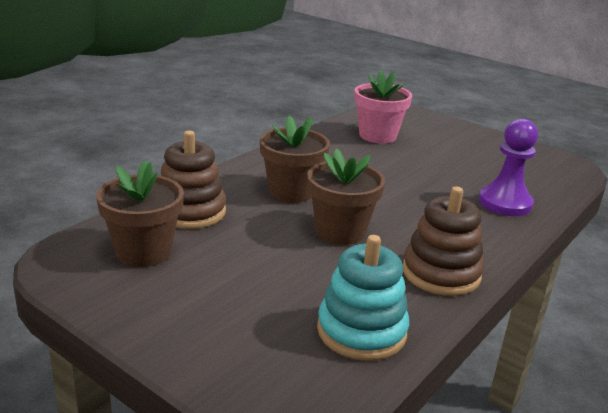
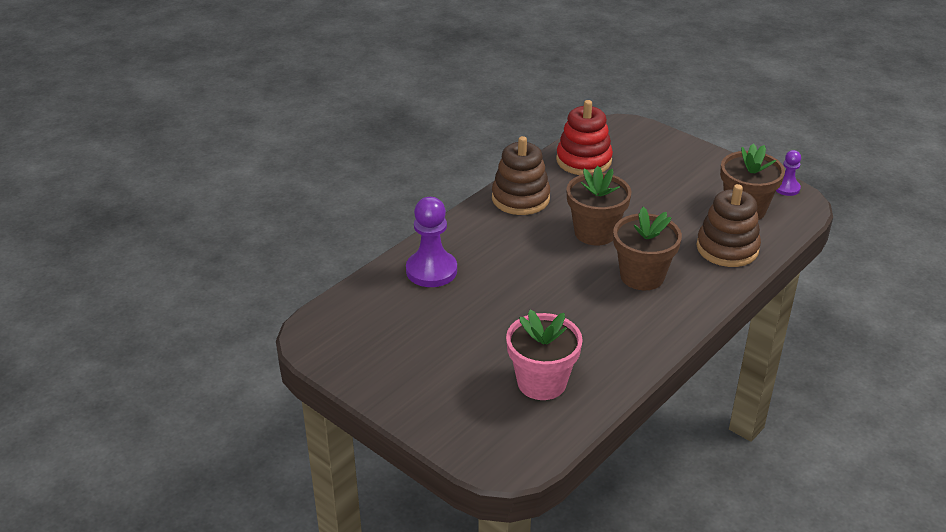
camera: 175 degrees left, 10 degrees up
(63, 278) = (786, 188): none -> purple pawn
(361, 331) = (583, 160): turquoise stacking toy -> red stacking toy

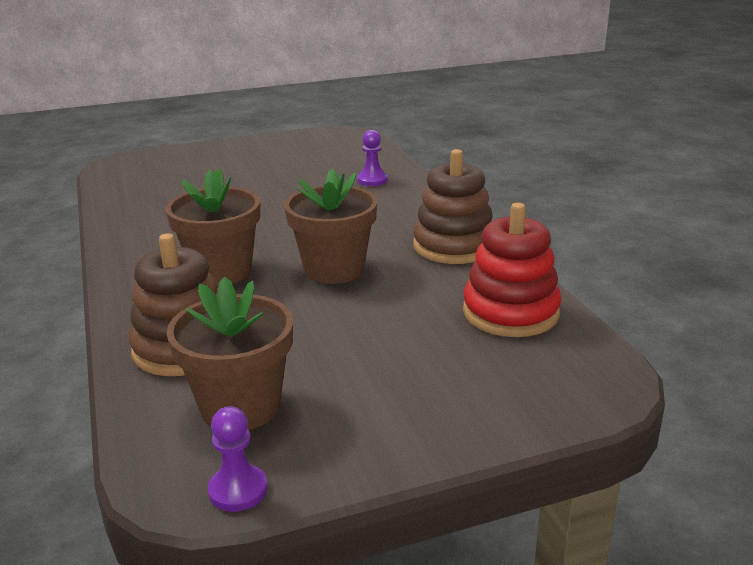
camera: 120 degrees right, 10 degrees down
(431, 271) = (372, 180): purple pawn -> purple pawn, size x0.55
(541, 382) = (167, 188): pink flower pot -> none

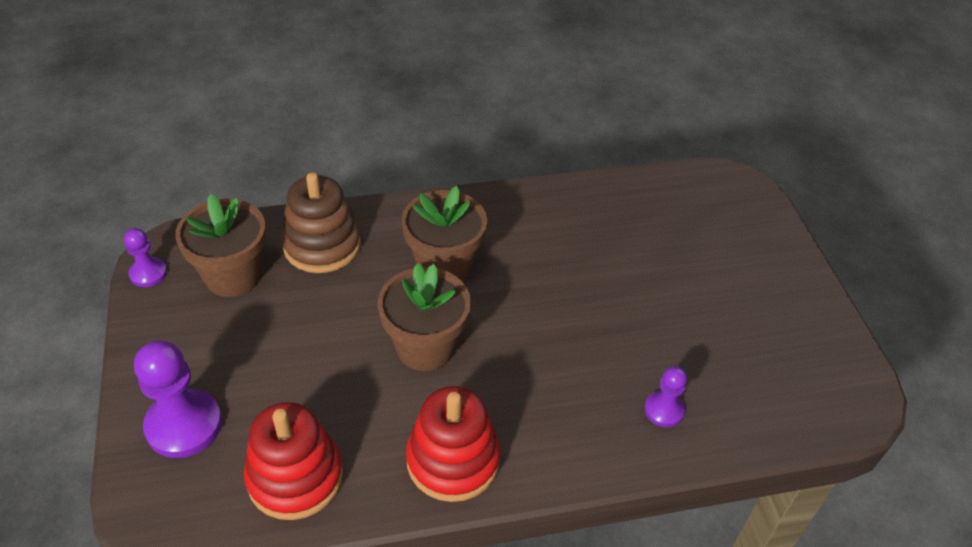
camera: 95 degrees right, 20 degrees up
(454, 246) = (453, 460): brown stacking toy -> red stacking toy
(486, 391) = (184, 425): none -> purple pawn

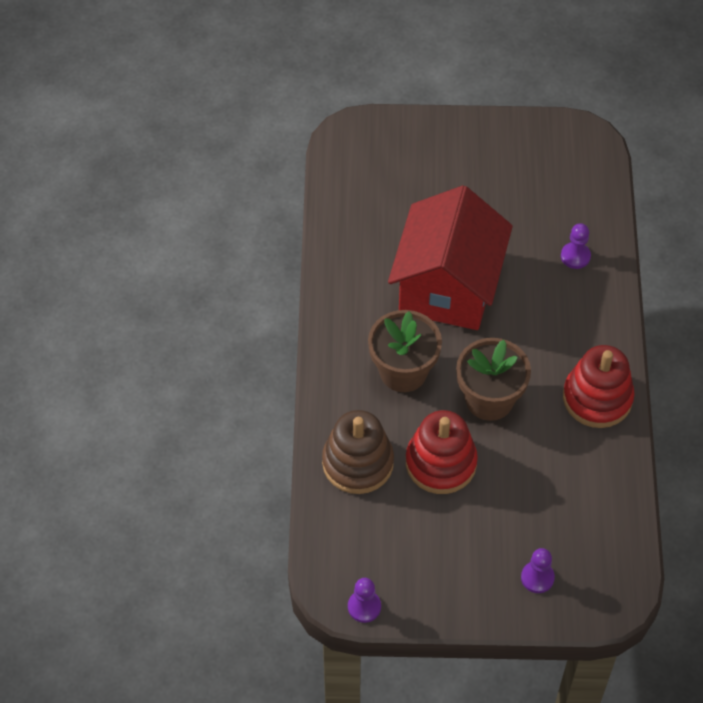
camera: 75 degrees left, 10 degrees up
(184, 425) = (537, 578): purple pawn -> purple pawn, size x0.55
(233, 276) = (381, 537): brown flower pot -> none
(295, 477) = (596, 502): red stacking toy -> red stacking toy (441, 463)
(569, 289) = (448, 287): none -> red house

